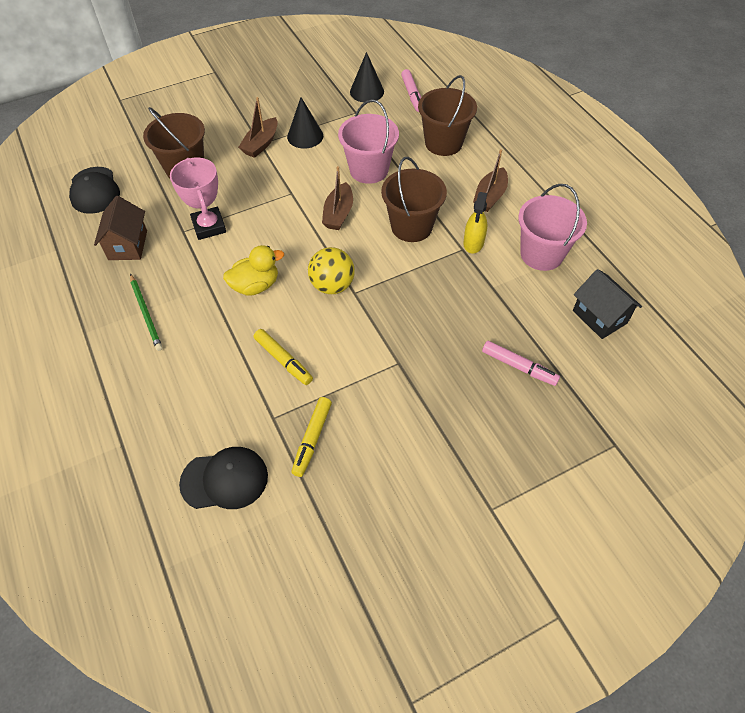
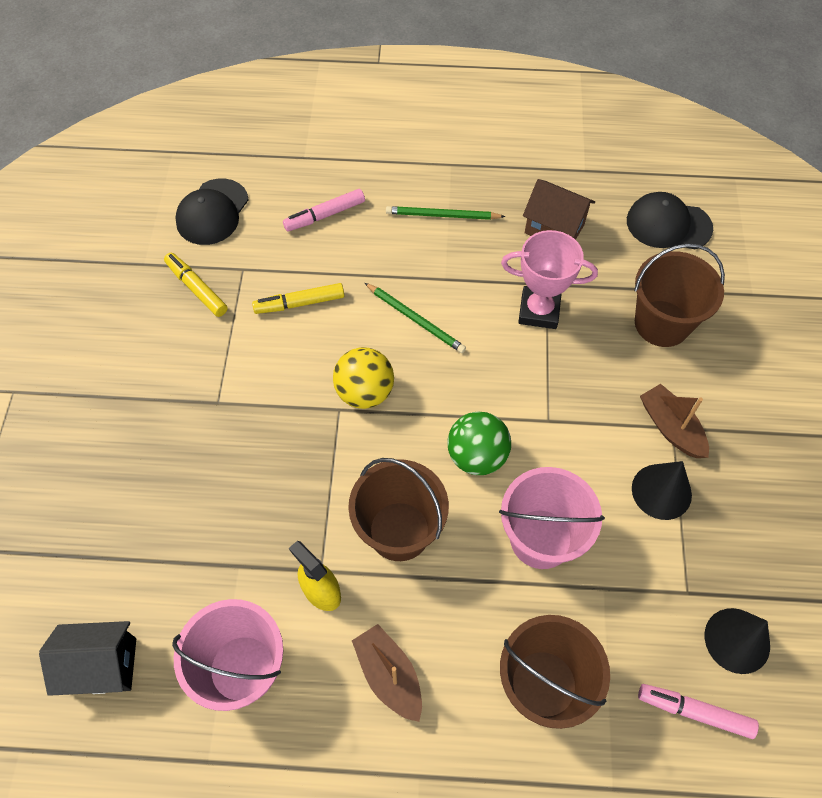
camera: 120 degrees right, 5 degrees up
(255, 285) = (416, 319): yellow duck -> green pencil
(338, 214) = (477, 456): brown boat -> green ball
(519, 367) = (118, 518): pink marker -> pink marker (325, 215)

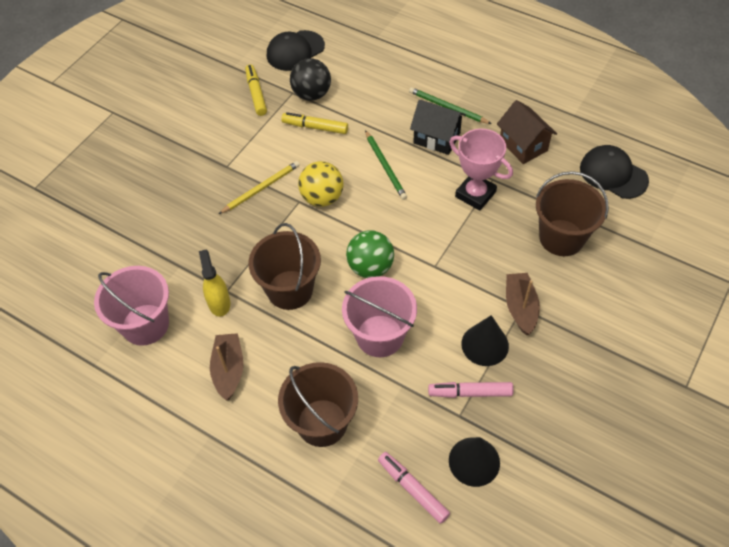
camera: 30 degrees right, 5 degrees down
(102, 665) = (69, 285): black house -> black house (436, 138)
(269, 262) = (312, 94): none -> black ball
(281, 413) = (261, 188): none -> yellow pencil
(325, 215) = (367, 79): pink marker -> pink marker (470, 393)

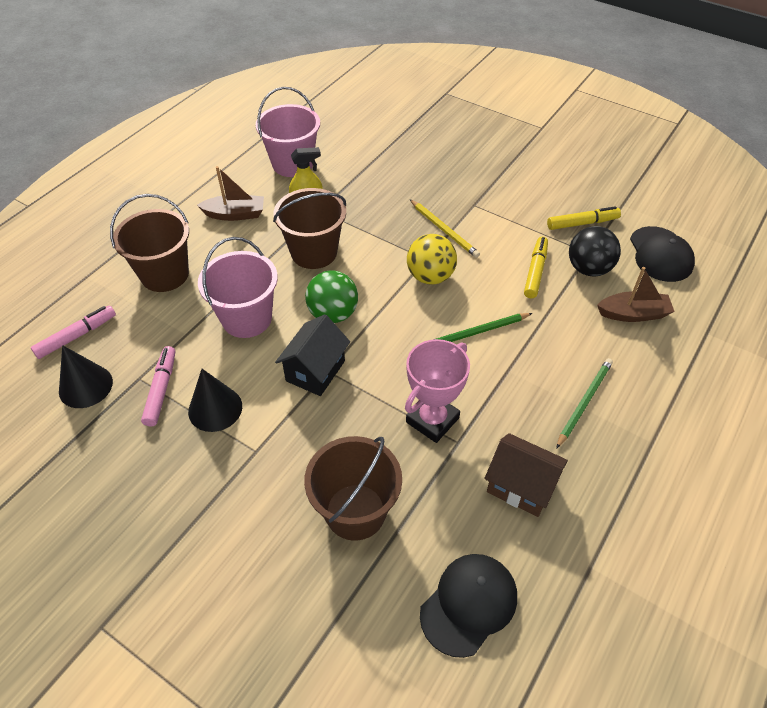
camera: 90 degrees right, 5 degrees down
(295, 51) = (660, 254): black cap -> black cap turned 150 degrees counterclockwise
(436, 138) = (526, 386): black house -> black house (315, 371)
(520, 307) = (256, 450): brown boat -> brown boat (633, 314)
(523, 145) = (520, 486): brown house -> brown house turned 60 degrees clockwise

